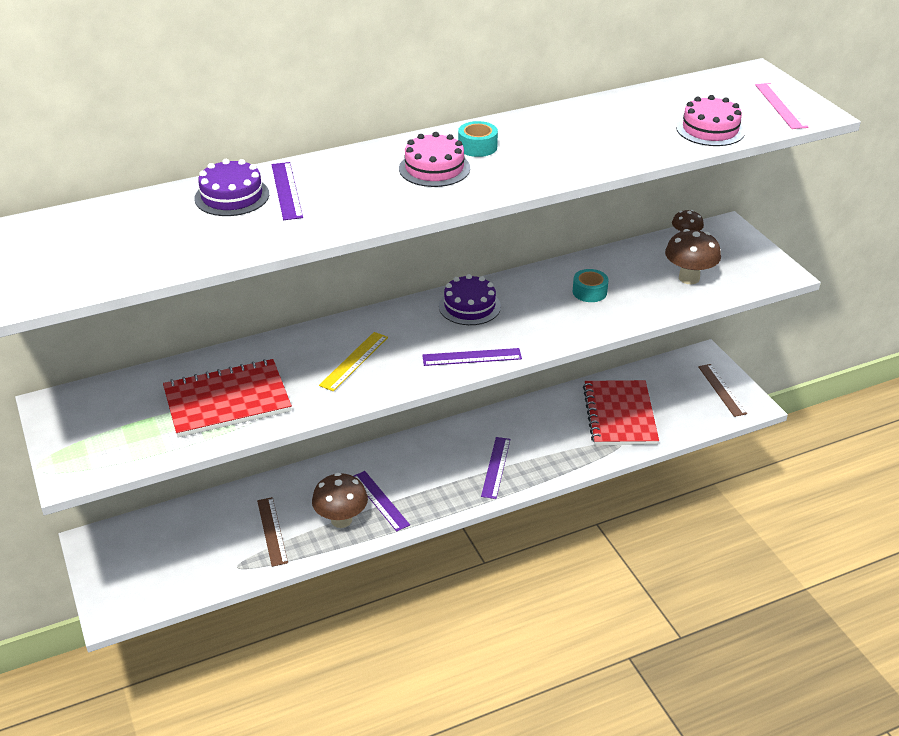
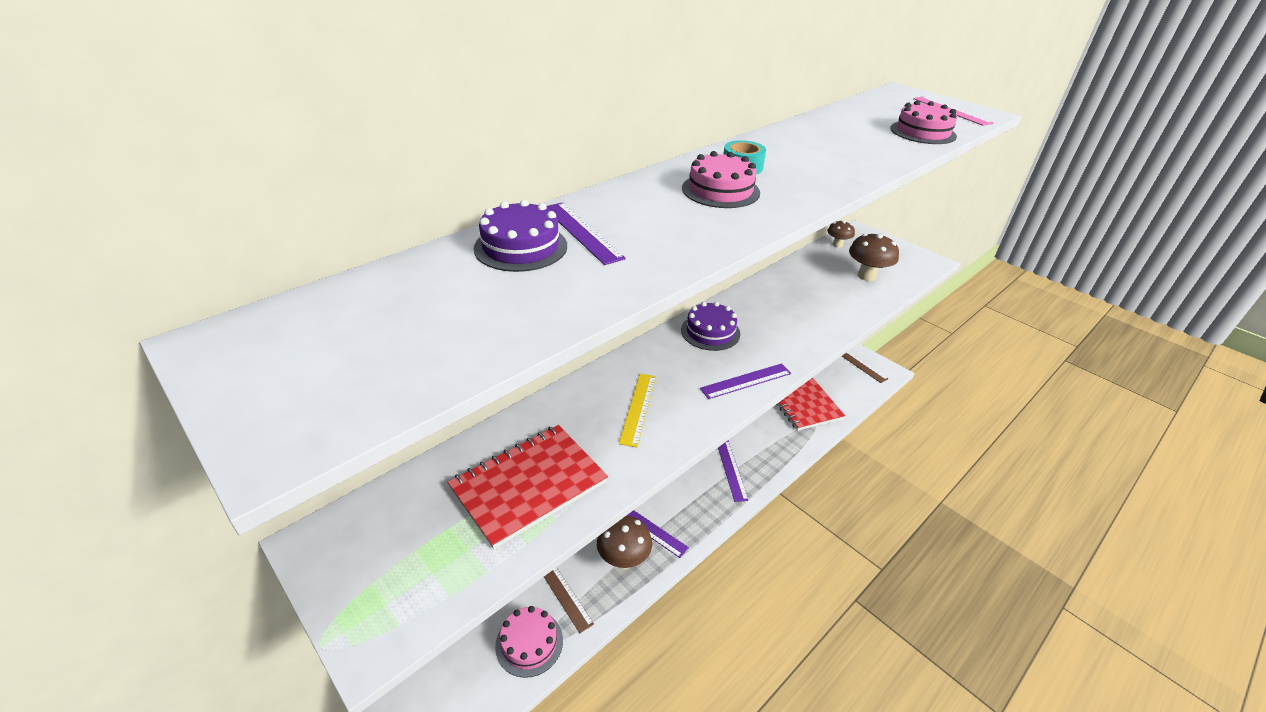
camera: 20 degrees left, 0 degrees up
(225, 562) = (529, 643): none -> pink cake
(589, 292) = (800, 301): turquoise tape -> none

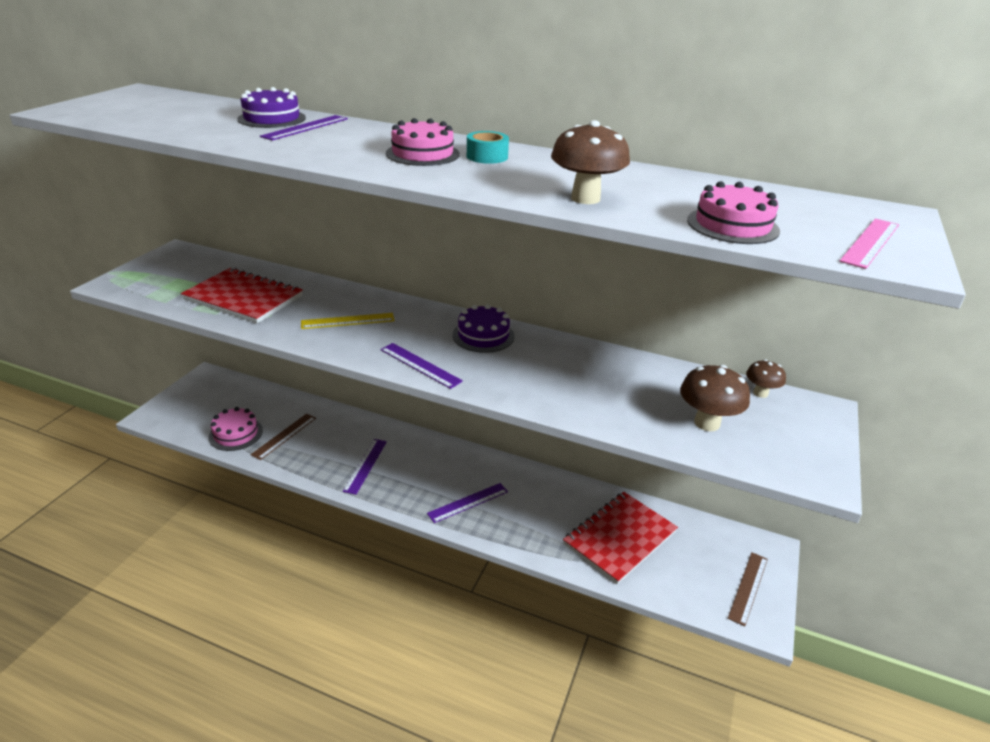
camera: 65 degrees right, 5 degrees down
(623, 559) = (326, 459): brown mushroom -> brown mushroom (585, 198)

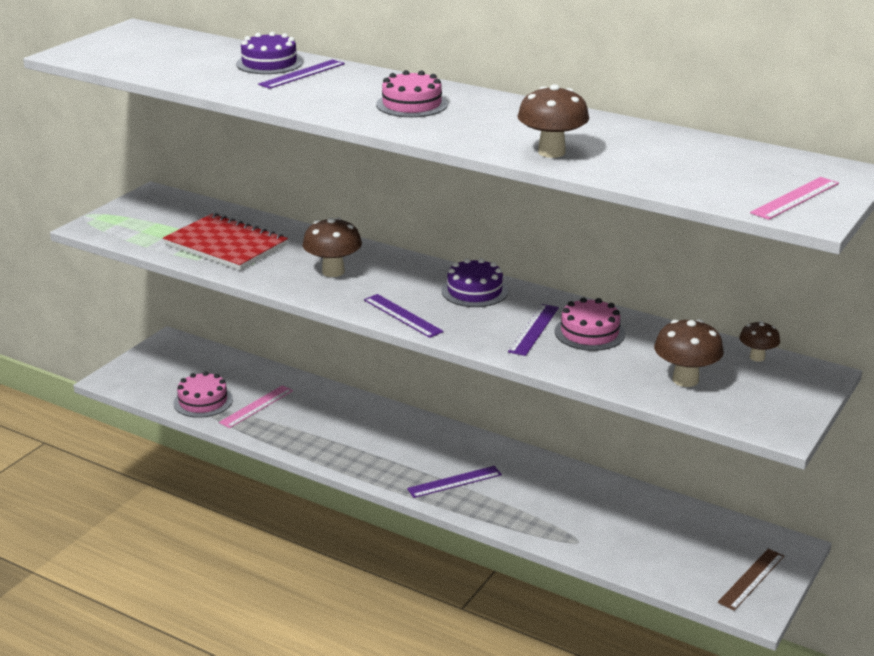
camera: 10 degrees right, 5 degrees down
(284, 436) = (256, 406): brown ruler -> pink ruler
(348, 321) = (333, 271): yellow ruler -> brown mushroom
(365, 465) = (344, 440): purple ruler -> purple ruler (533, 329)
(487, 156) = (474, 108): turquoise tape -> none
(619, 538) = (619, 525): red notebook -> none
(732, 225) = (676, 180): pink cake -> pink cake (589, 333)

